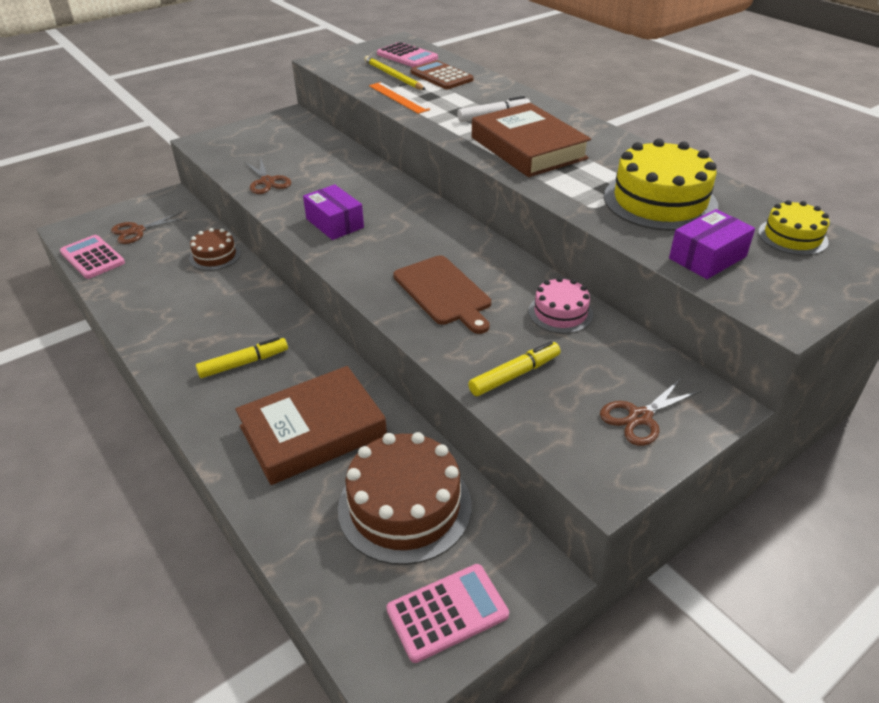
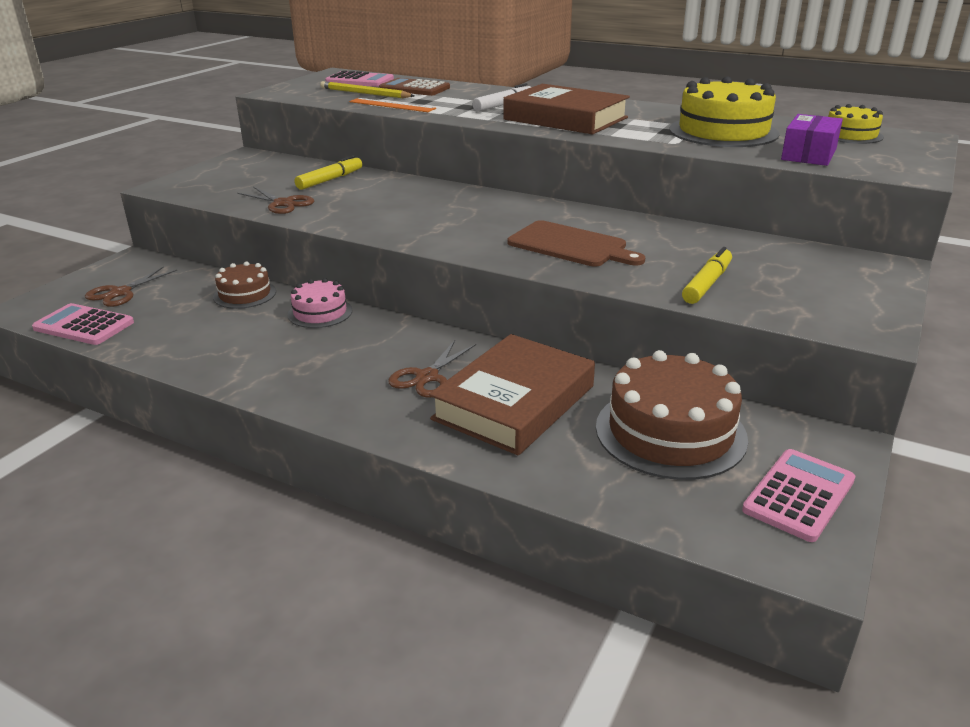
camera: 25 degrees left, 10 degrees down
(243, 363) = (377, 370): yellow marker -> yellow marker (330, 180)
(335, 223) = (398, 220): purple box -> none
(560, 313) = (692, 238): pink cake -> pink cake (320, 312)
(640, 417) = (842, 286): brown scissors -> brown scissors (427, 377)

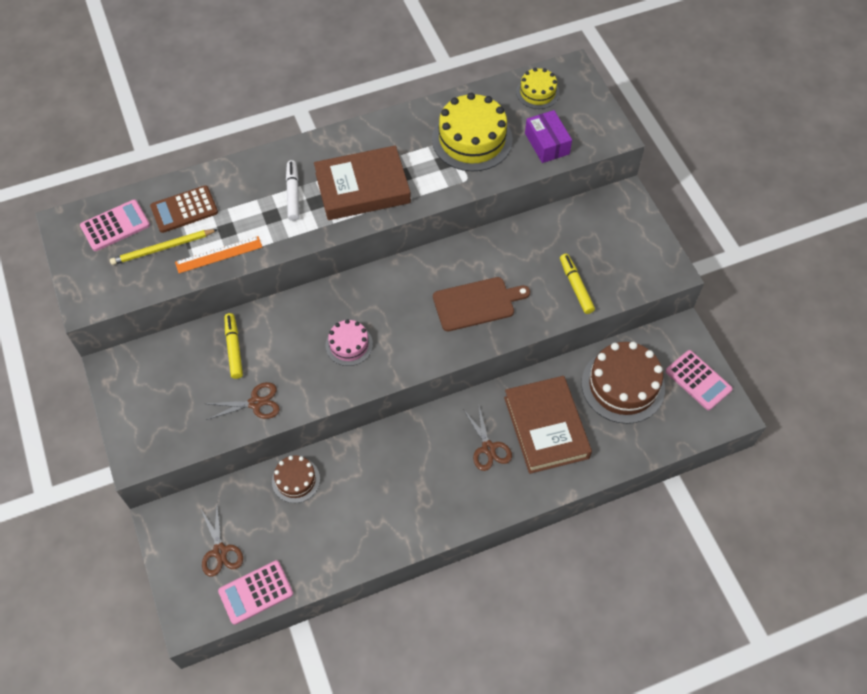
camera: 50 degrees left, 30 degrees up
(320, 312) = (363, 453): pink cake -> pink cake (349, 345)
(799, 495) = (698, 380): pink calculator -> pink calculator turned 150 degrees clockwise

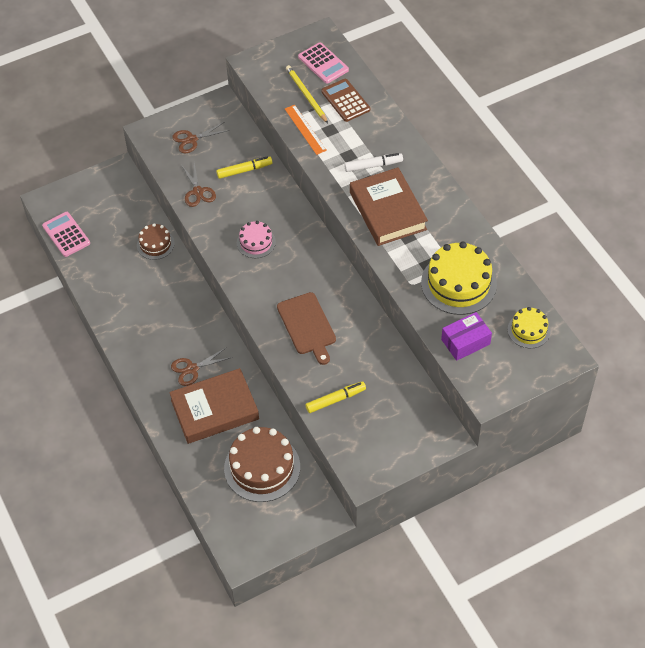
camera: 85 degrees right, 5 degrees down
(220, 551) = (96, 208): brown scissors -> brown scissors (192, 139)
(698, 380) = (274, 530): pink calculator -> none

